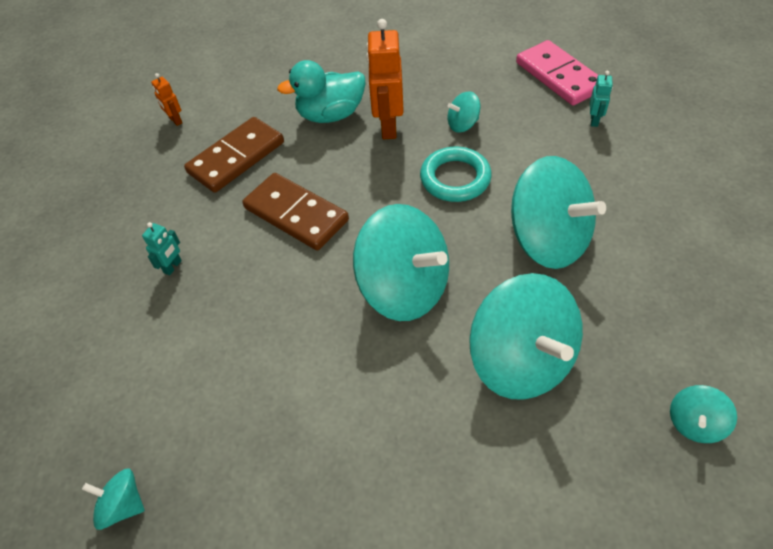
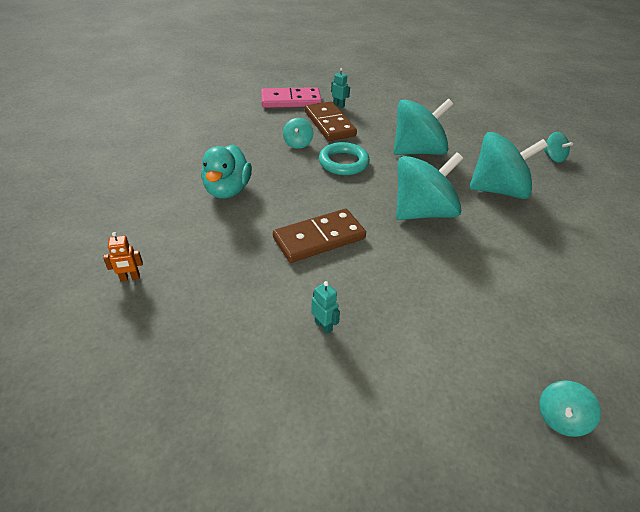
camera: 70 degrees left, 10 degrees down
(236, 157) = (224, 252): brown domino -> brown domino (329, 124)
(388, 127) = (269, 170): orange robot -> none

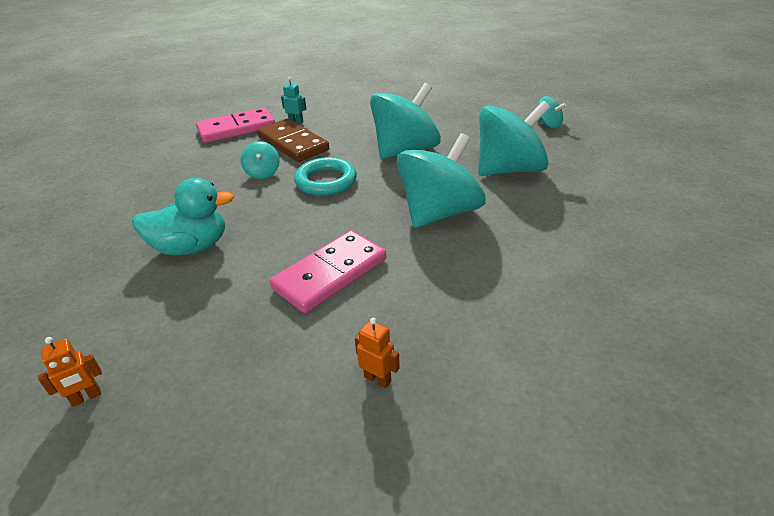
camera: 15 degrees left, 5 degrees down
(227, 190) = (191, 247): turquoise duck -> turquoise duck turned 90 degrees counterclockwise
(319, 238) = (330, 274): brown domino -> pink domino
(323, 326) = (378, 379): turquoise robot -> orange robot
(560, 418) = (695, 399): turquoise spinning top -> none

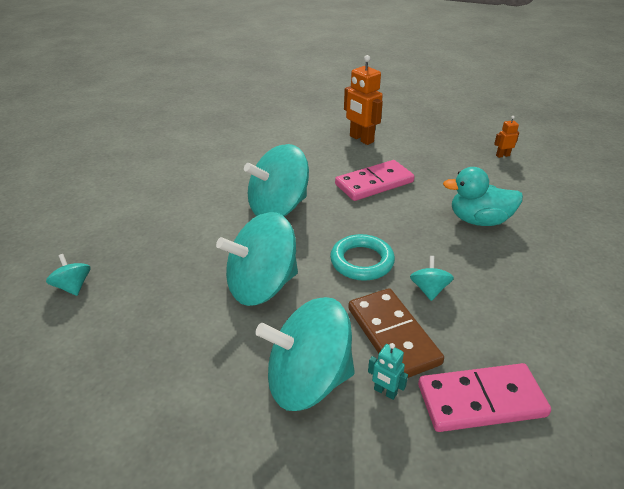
camera: 165 degrees left, 0 degrees up
(378, 379) = (361, 139): orange robot -> orange robot, size x2.04
(509, 170) = (186, 234): turquoise spinning top -> turquoise spinning top (308, 380)

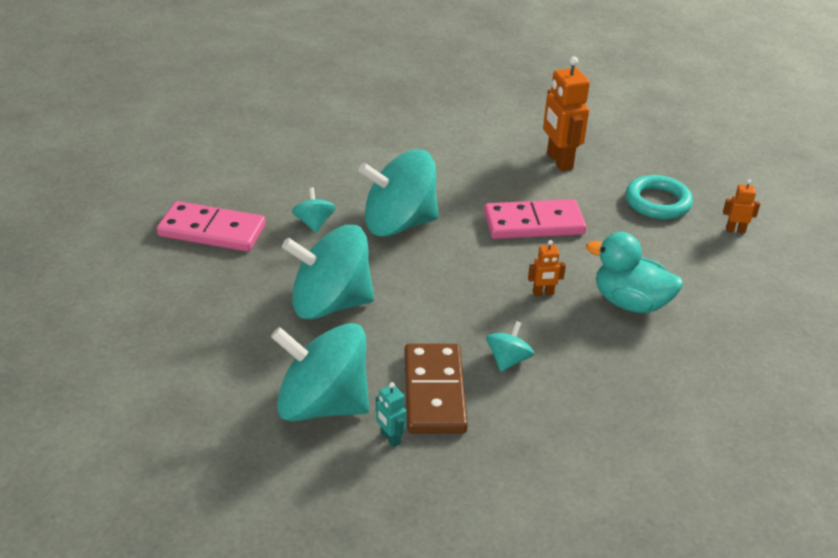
camera: 20 degrees right, 0 degrees up
(73, 286) = (145, 251): turquoise spinning top -> turquoise spinning top (314, 223)
(362, 261) = (454, 309): turquoise ring -> turquoise ring (657, 202)
(416, 230) = (543, 293): none -> orange robot
(481, 400) = (480, 476): pink domino -> pink domino (212, 231)

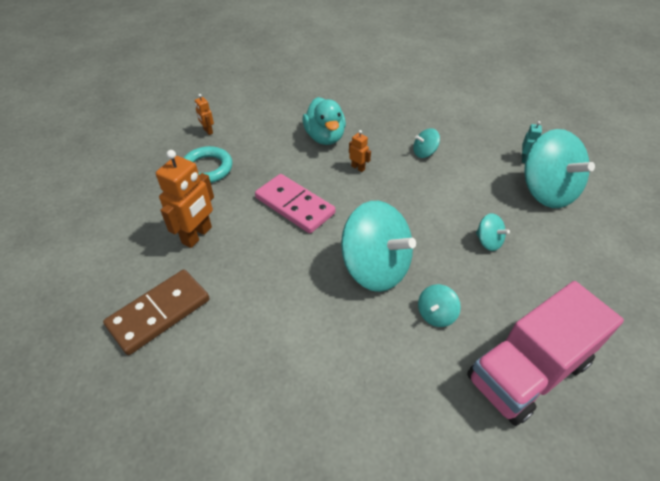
camera: 130 degrees left, 10 degrees up
(212, 231) = (528, 371): pink domino -> pink truck
(330, 304) = (488, 241): turquoise spinning top -> turquoise spinning top, size x0.45
(434, 392) = (479, 162): brown domino -> brown domino (159, 313)

